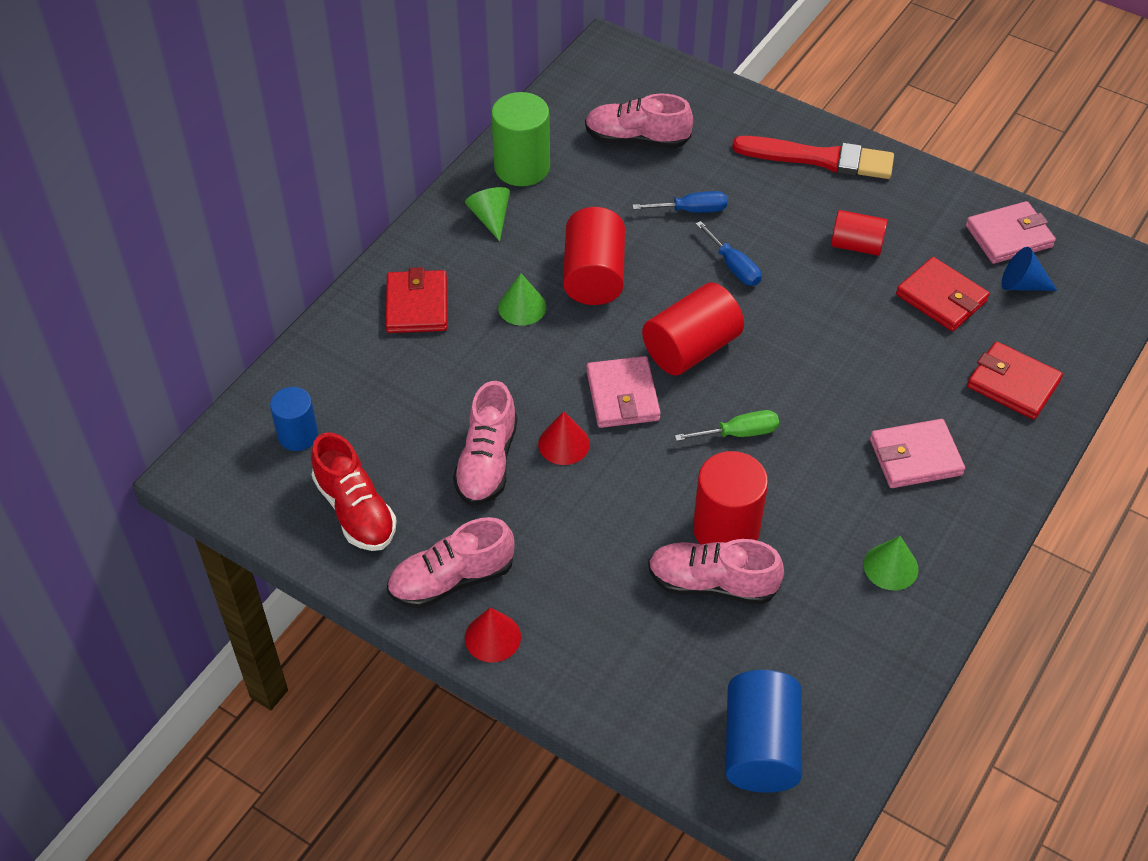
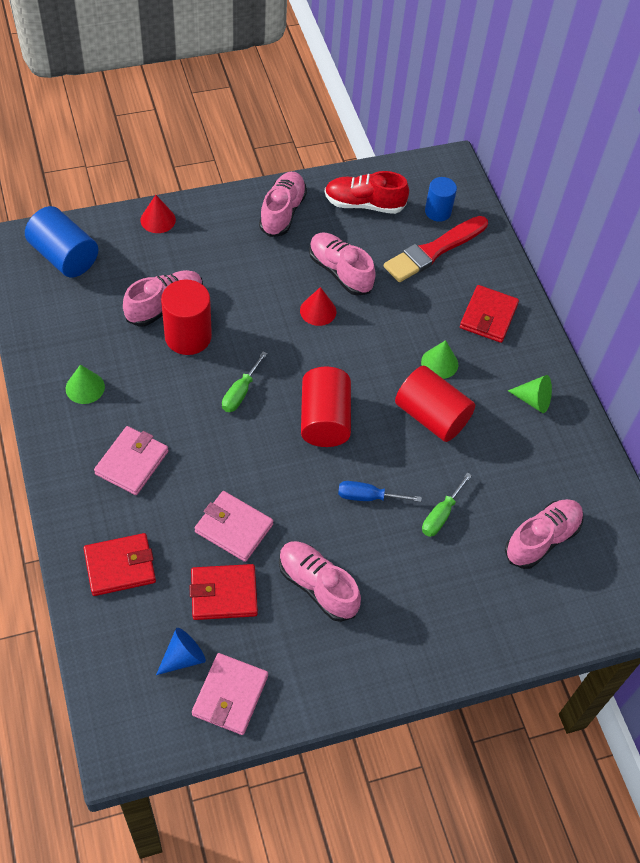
camera: 125 degrees right, 5 degrees up
(417, 305) = (488, 316): red wallet -> red wallet turned 75 degrees clockwise
(492, 637) = (233, 206): red cone -> red cone (158, 220)
(522, 167) = (569, 450): green cylinder -> none
(622, 396) = (323, 360): pink wallet -> pink wallet (234, 528)
(691, 210) = (441, 515): blue screwdriver -> green screwdriver
(819, 158) = (420, 641): red brush -> red brush (434, 251)
(856, 245) = (317, 586): red cylinder -> pink shoe

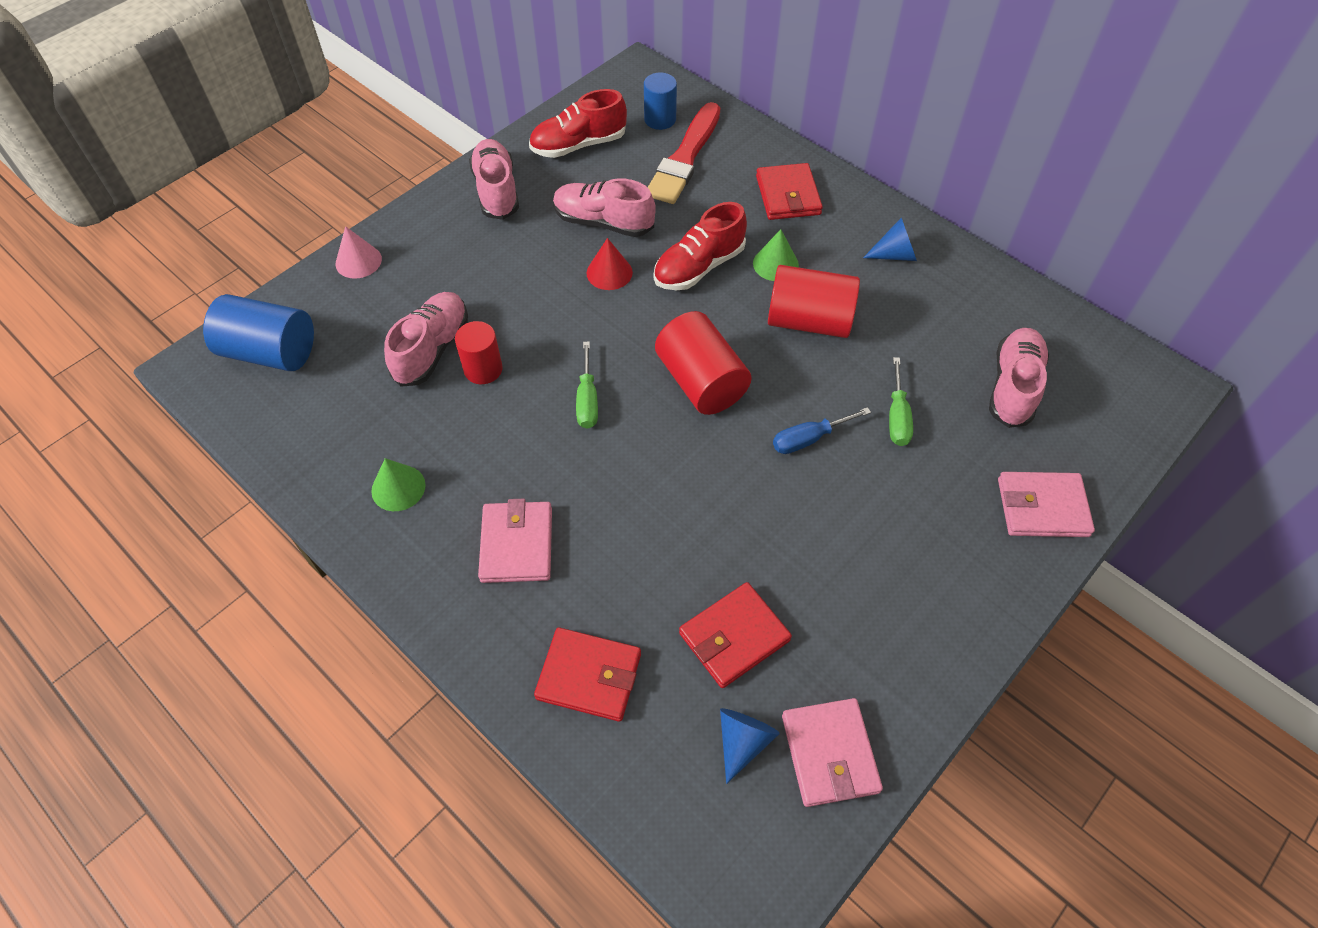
camera: 25 degrees left, 0 degrees up
(120, 566) = (589, 676): red wallet -> red wallet turned 60 degrees clockwise
(158, 220) = (358, 261): red cone -> pink cone
(188, 336) = (483, 369): red cylinder -> red cylinder, size x0.63
(234, 528) = (690, 554): pink wallet -> pink wallet (1042, 507)
(317, 586) = (829, 566): pink shoe -> none
(383, 338) = (698, 267): none -> red shoe
(533, 400) = (895, 255): green cone -> blue cone

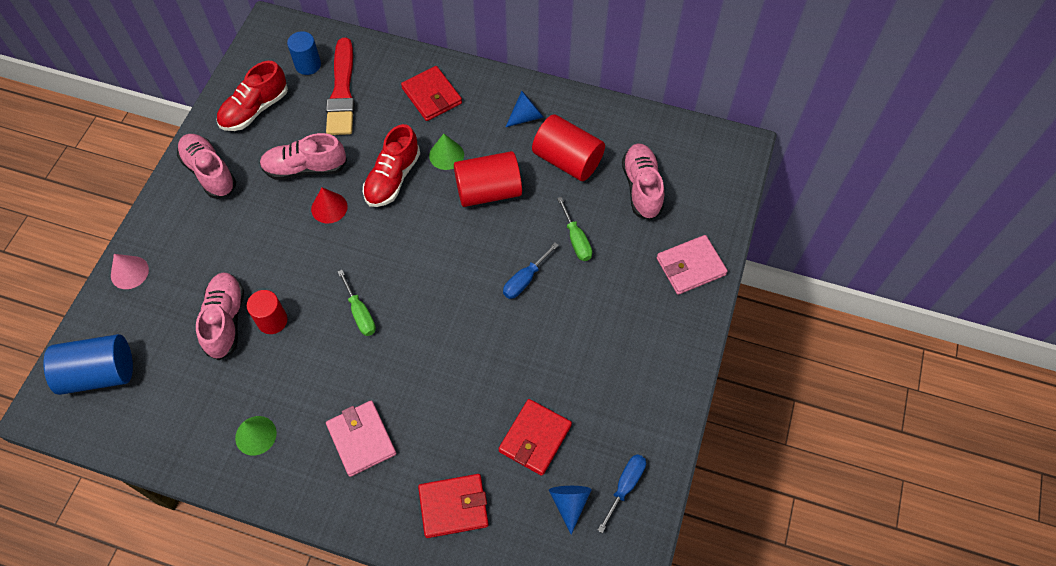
camera: 25 degrees left, 5 degrees up
(701, 382) = (434, 267): red cylinder -> red cylinder (567, 160)
(829, 753) = (625, 486): pink wallet -> blue screwdriver

